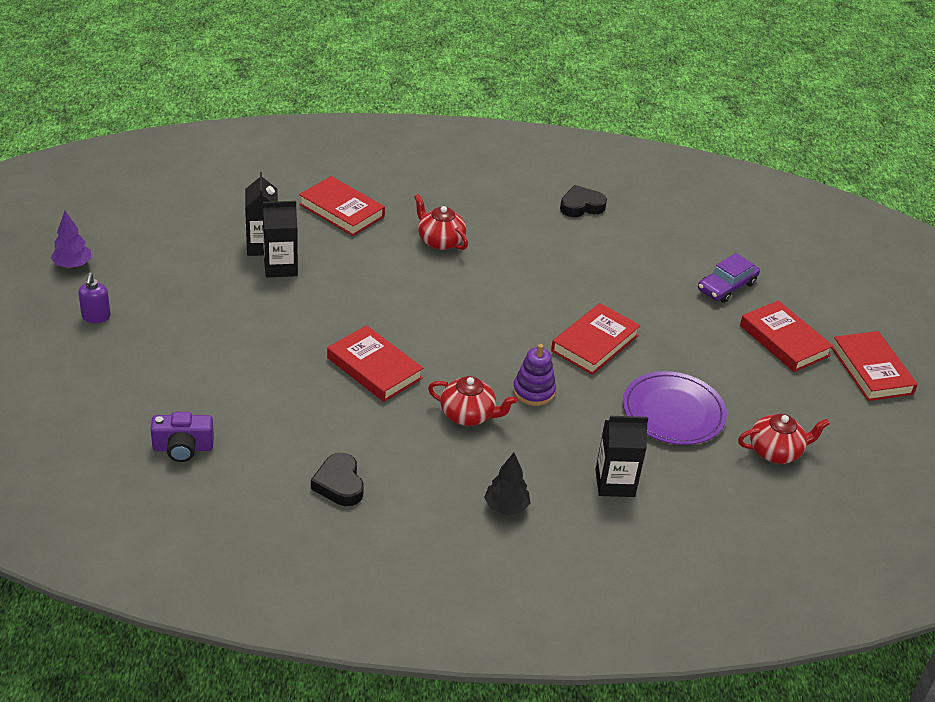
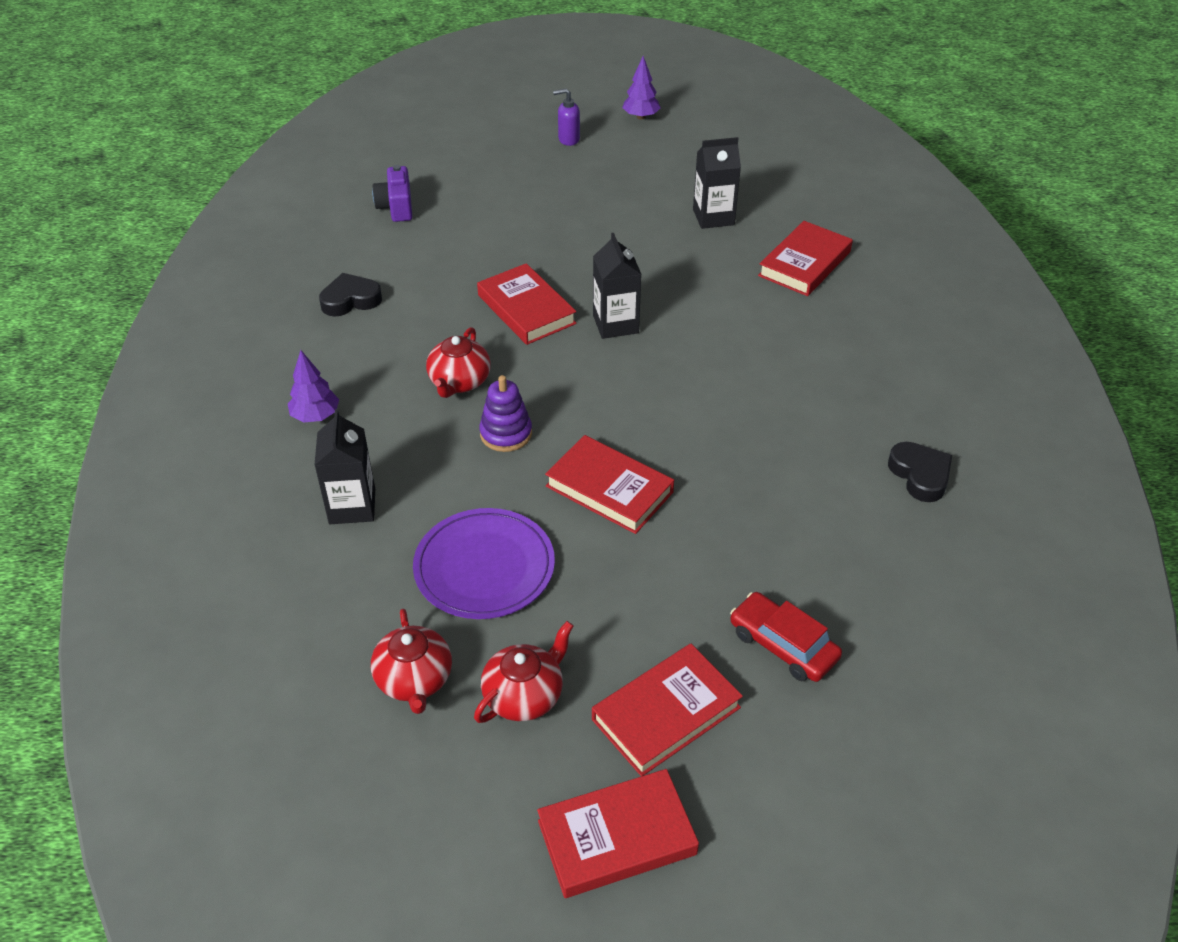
camera: 90 degrees right, 5 degrees up
(280, 267) = (680, 232): black carton -> black carton (615, 324)
(374, 368) = (526, 309): red book -> red book turned 75 degrees counterclockwise
(440, 241) = (777, 343): red teapot -> red teapot (524, 695)
(506, 507) = (316, 416): black tree -> purple tree
(726, 286) = (783, 645): purple car -> red car

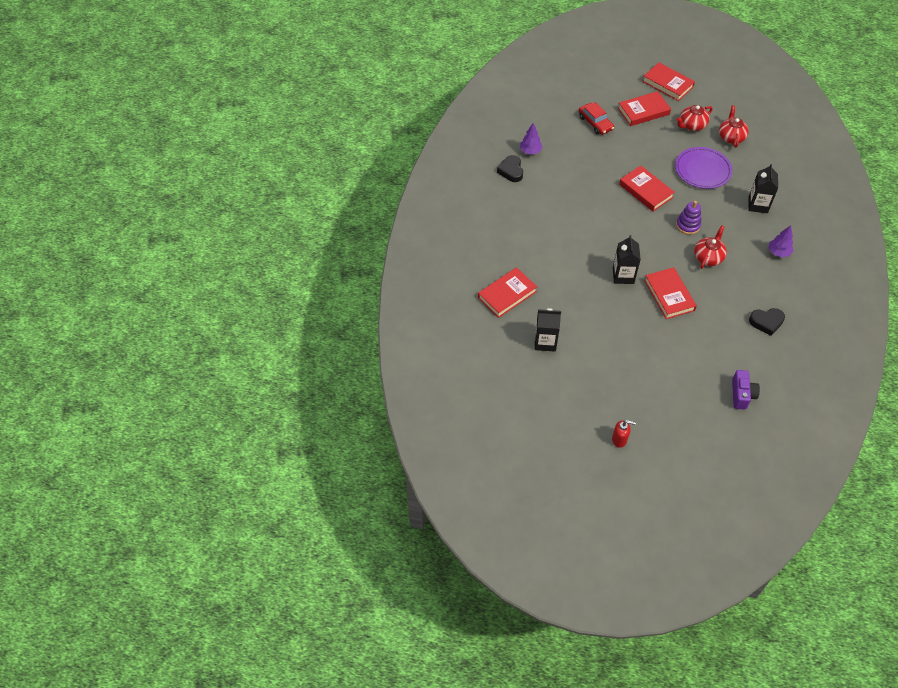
camera: 165 degrees left, 10 degrees up
(568, 139) = (619, 439): purple soap dispenser -> red soap dispenser
(616, 837) = (667, 84): red book -> red book turned 45 degrees clockwise
(641, 117) = (562, 454): purple tree -> purple tree (530, 151)

